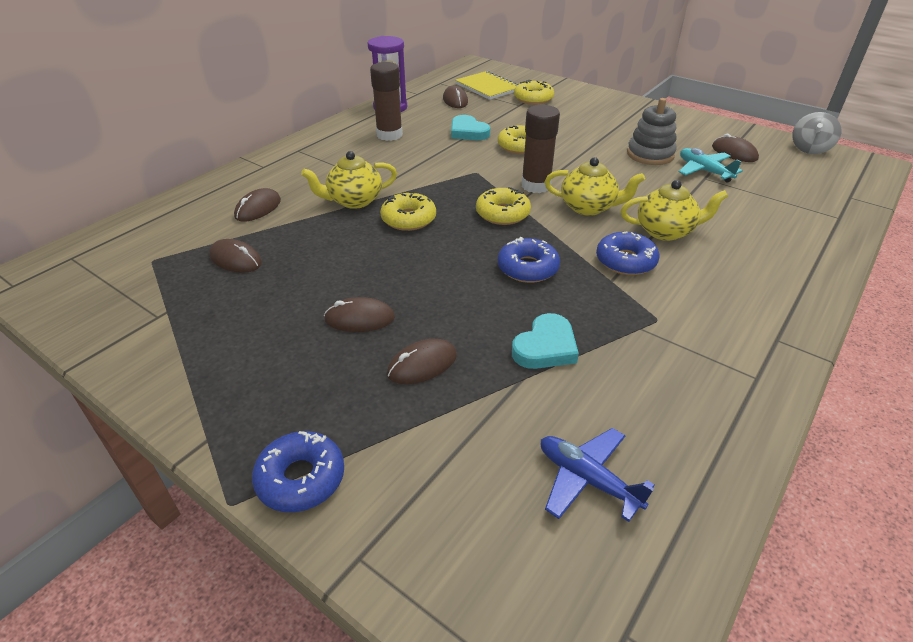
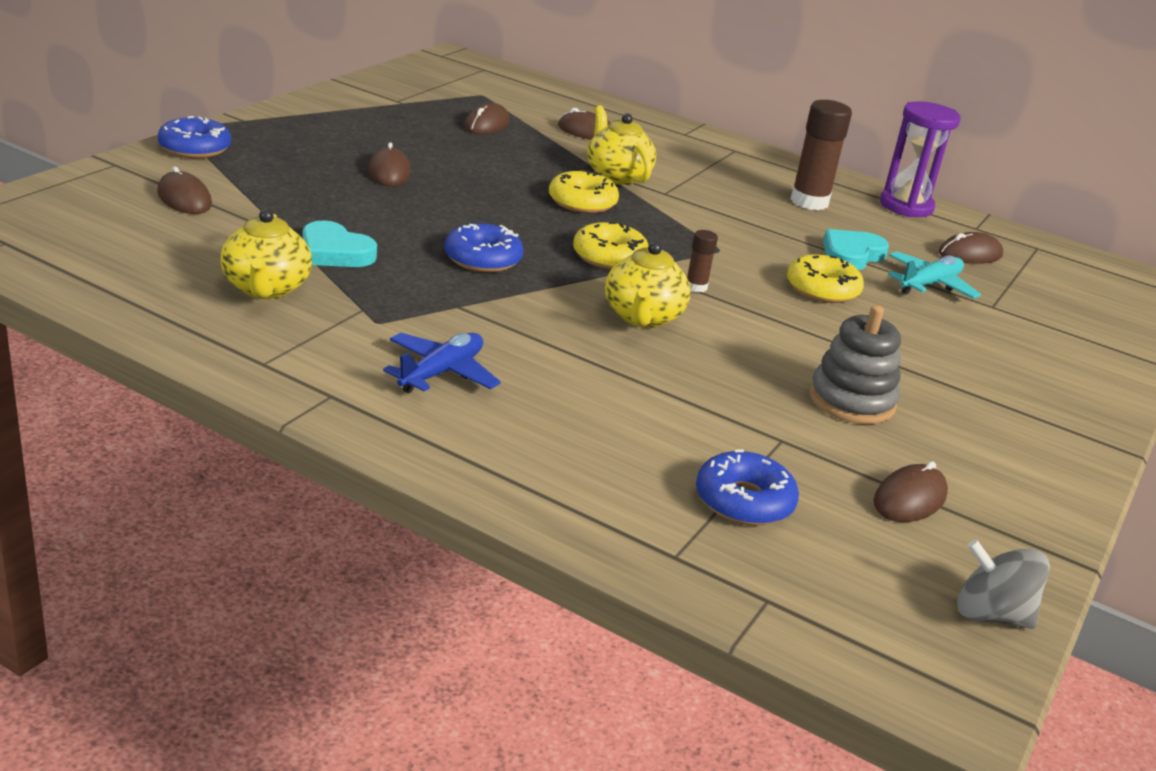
camera: 80 degrees right, 10 degrees down
(422, 364) = (317, 194): brown mouse -> brown mouse (184, 198)
(487, 87) = (1051, 286): yellow notebook -> none
(533, 99) = (1030, 322): yellow donut -> none
(536, 185) = (696, 287): brown glue stick -> brown glue stick, size x0.49
(587, 479) = (152, 248): blue plane -> blue plane (441, 373)
(625, 261) = (504, 322): blue donut -> blue donut (744, 501)
(665, 231) = (587, 366): yellow teapot -> yellow teapot (266, 289)
(704, 171) = (810, 445): turquoise plane -> turquoise plane (929, 284)

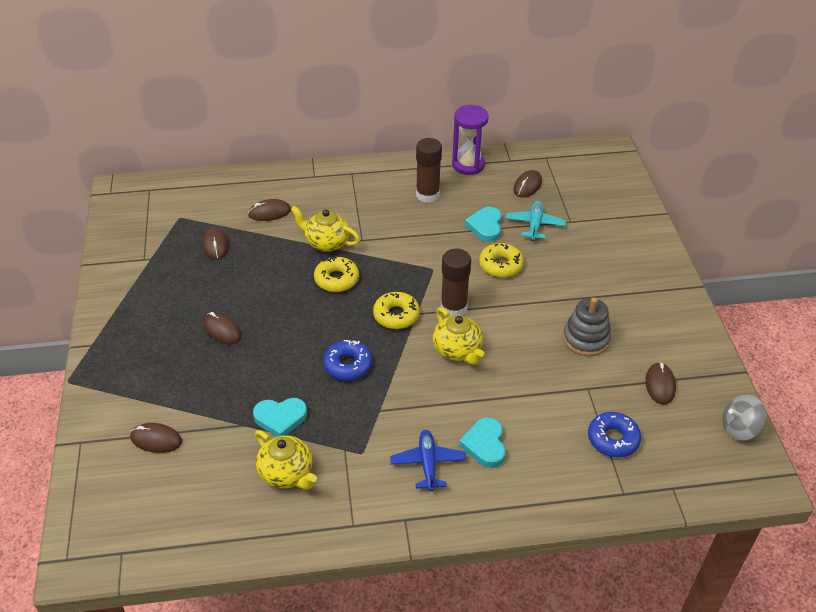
camera: 35 degrees left, 15 degrees up
(195, 148) = (101, 392): blue donut -> none
(543, 401) = (485, 445): none -> turquoise heart
(696, 287) = (453, 308): brown glue stick -> brown glue stick, size x2.02

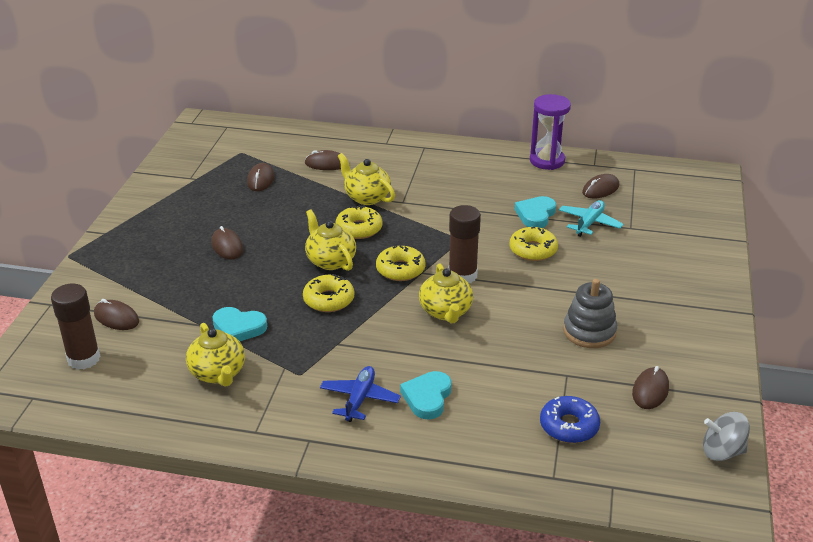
camera: 20 degrees right, 10 degrees down
(328, 322) = (330, 261): none -> yellow teapot
(348, 365) = (329, 300): blue donut -> yellow donut
(427, 195) = (490, 178): brown glue stick -> brown glue stick (84, 359)

